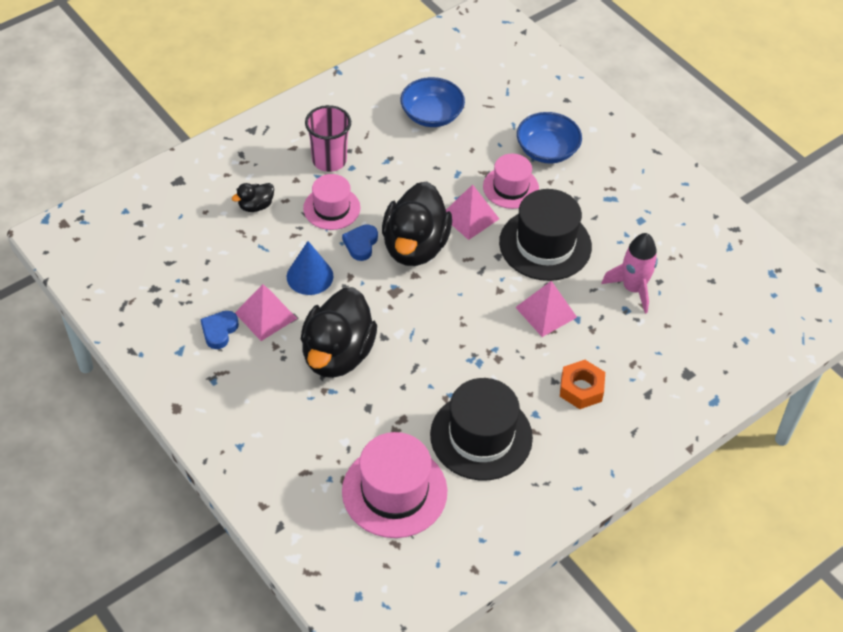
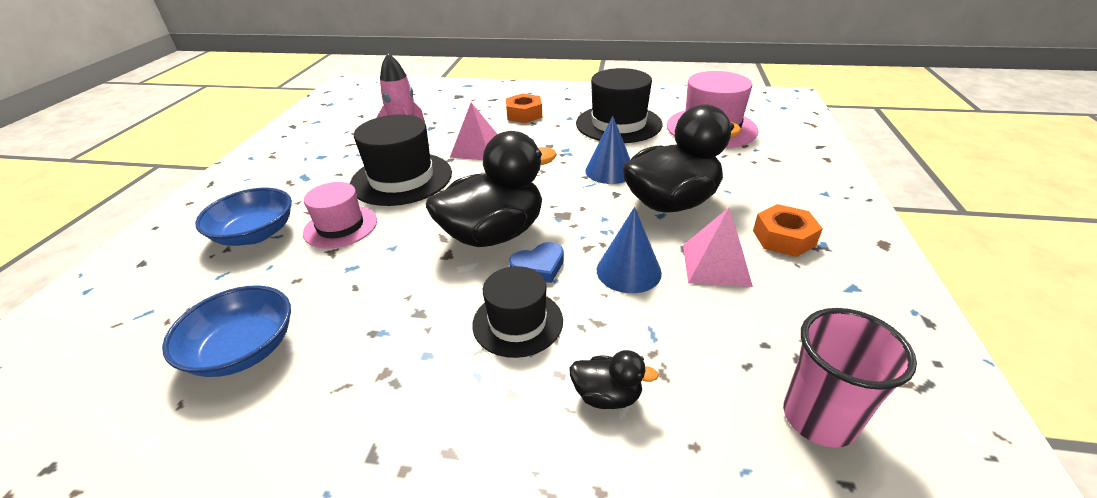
camera: 130 degrees left, 15 degrees down
(219, 331) = (786, 280): blue heart -> none
(241, 369) = (783, 238): none -> orange nut
(329, 160) = (435, 387): pink cup -> pink cup (819, 418)
(331, 208) = (517, 322): pink hat -> black hat
(415, 360) = (610, 171): none -> blue cone
(469, 217) = (412, 227): pink pyramid -> none

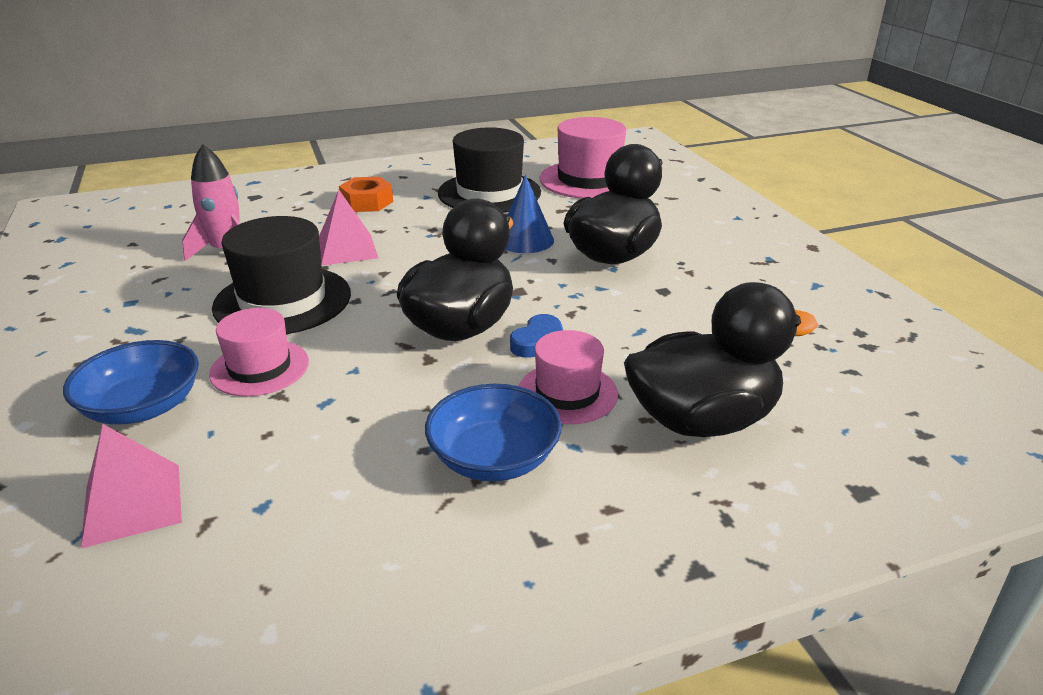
camera: 30 degrees left, 5 degrees down
(244, 350) = (284, 515): blue bowl -> blue bowl (494, 458)
(517, 322) = (567, 393): black hat -> pink hat
(607, 396) = (702, 420): black duck -> black duck, size x2.27
(628, 271) = (628, 322): blue cone -> none
(715, 264) = (699, 296): pink pyramid -> pink pyramid (132, 504)
(783, 238) = (735, 261): orange nut -> none
(819, 418) = (864, 379): pink cup -> none

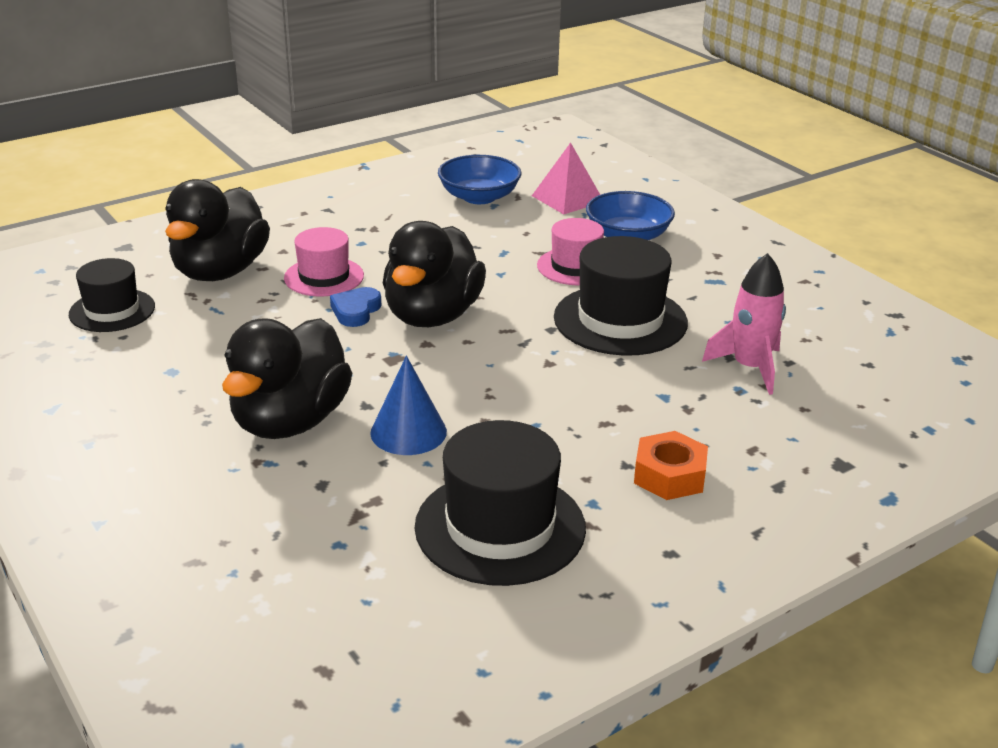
camera: 165 degrees right, 0 degrees up
(346, 249) = (617, 387): pink pyramid -> none
(494, 458) = (366, 237): blue bowl -> blue bowl (479, 197)
(589, 180) = (340, 594): pink hat -> none
(702, 420) = (220, 271): black duck -> black duck turned 45 degrees counterclockwise
(817, 377) = (112, 310): none -> black hat

